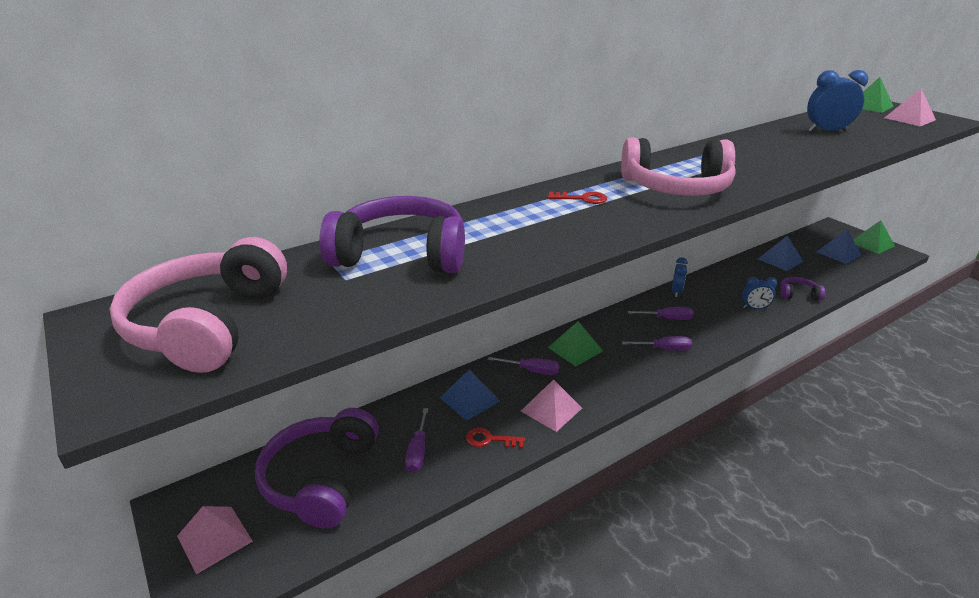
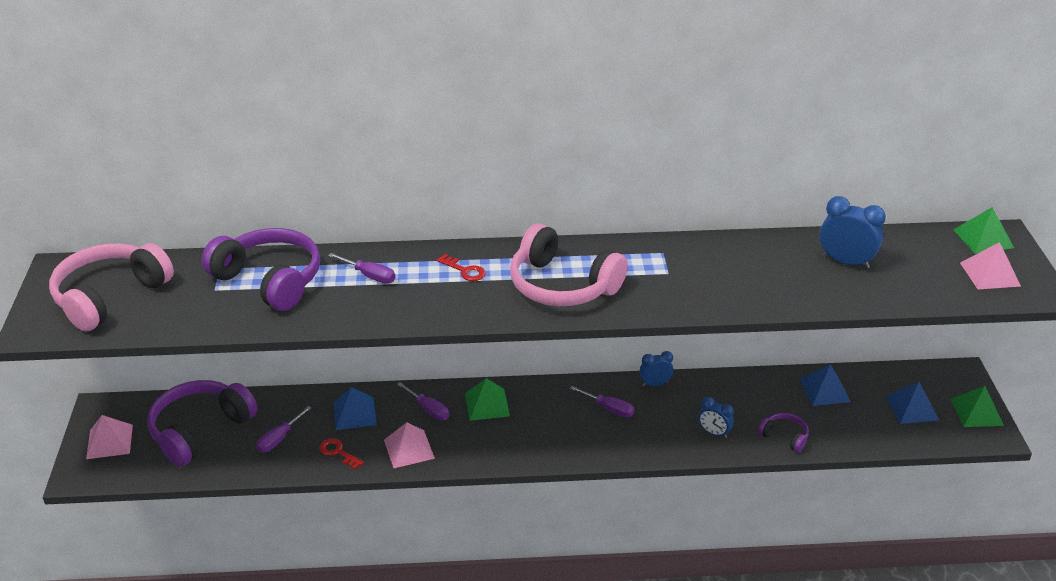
camera: 30 degrees right, 5 degrees up
(664, 349) = (567, 437): purple screwdriver -> purple screwdriver (369, 276)
(676, 292) = (655, 384): blue clock -> blue clock turned 150 degrees counterclockwise

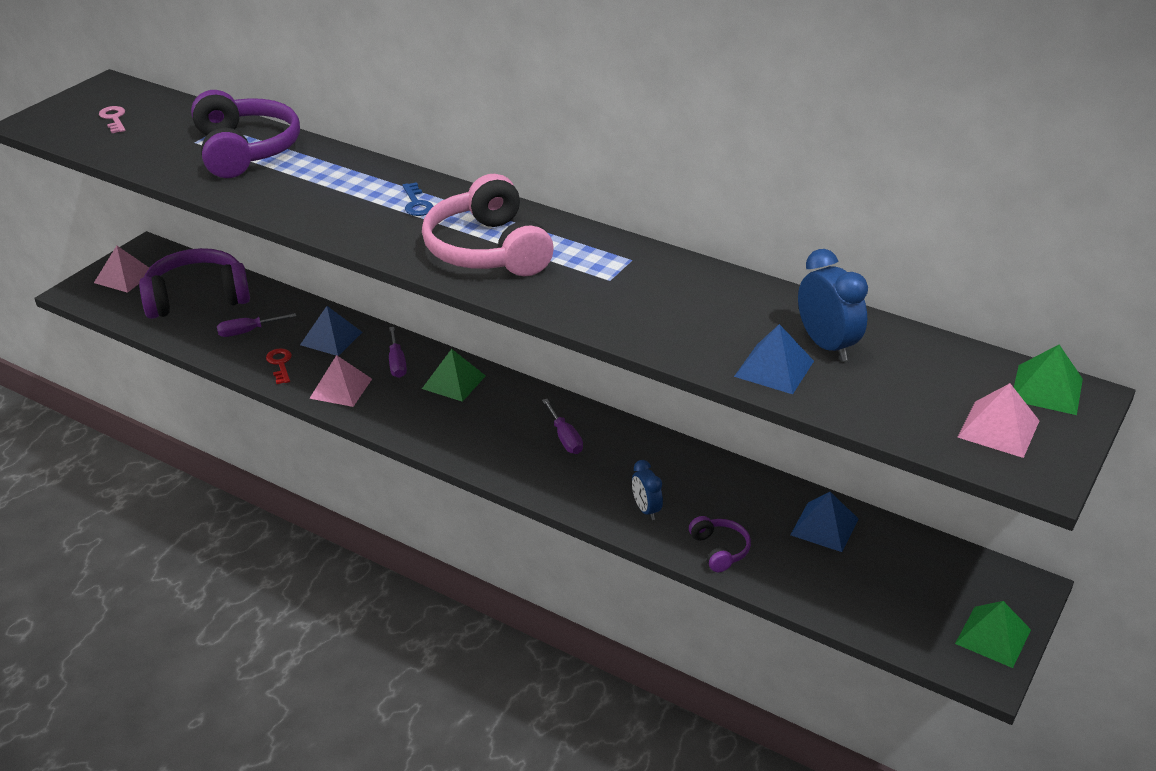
camera: 35 degrees right, 0 degrees up
(110, 296) = (114, 118): pink headphones -> pink key
(369, 276) = (329, 177): purple screwdriver -> none
(465, 270) = (416, 203): red key -> blue key
(655, 384) = (640, 436): blue clock -> none
(912, 408) = (911, 593): blue pyramid -> blue pyramid (774, 368)

